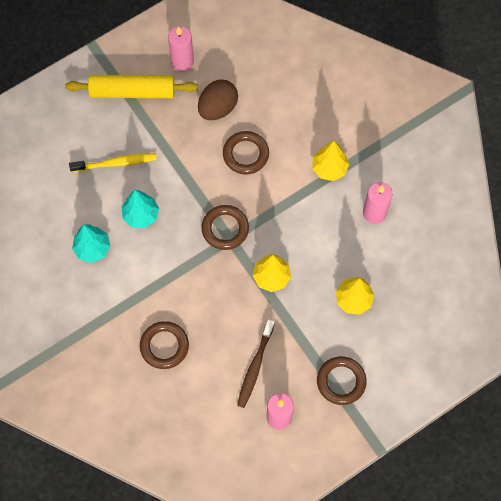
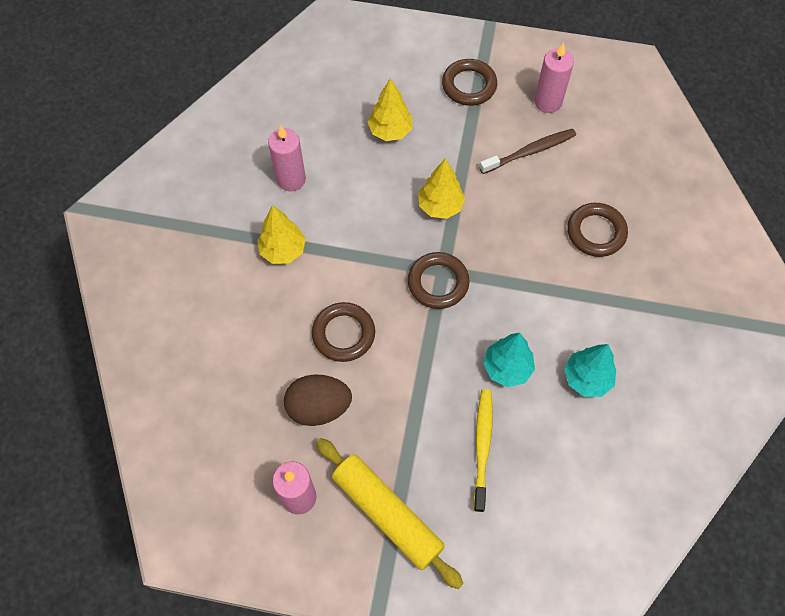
camera: 135 degrees left, 5 degrees down
(116, 163) = (482, 447): yellow toothbrush -> yellow toothbrush turned 60 degrees clockwise

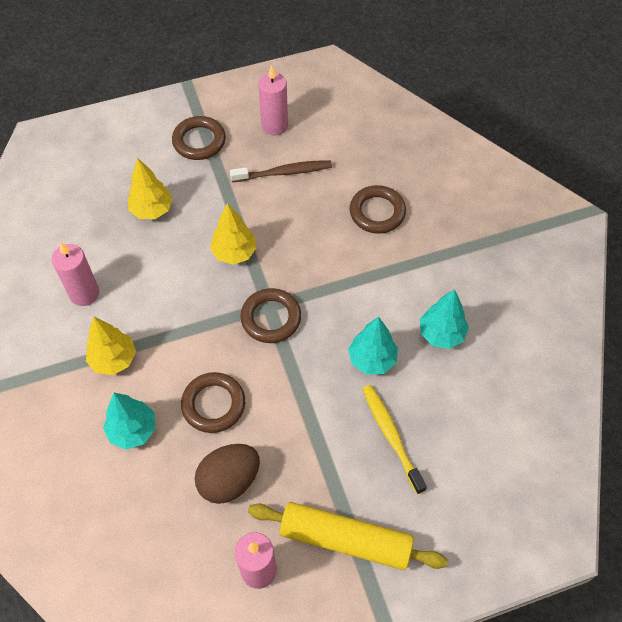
camera: 30 degrees left, 5 degrees down
(264, 320) = (133, 430): none -> turquoise tree
(530, 152) = (284, 172): brown toothbrush -> brown toothbrush turned 45 degrees clockwise

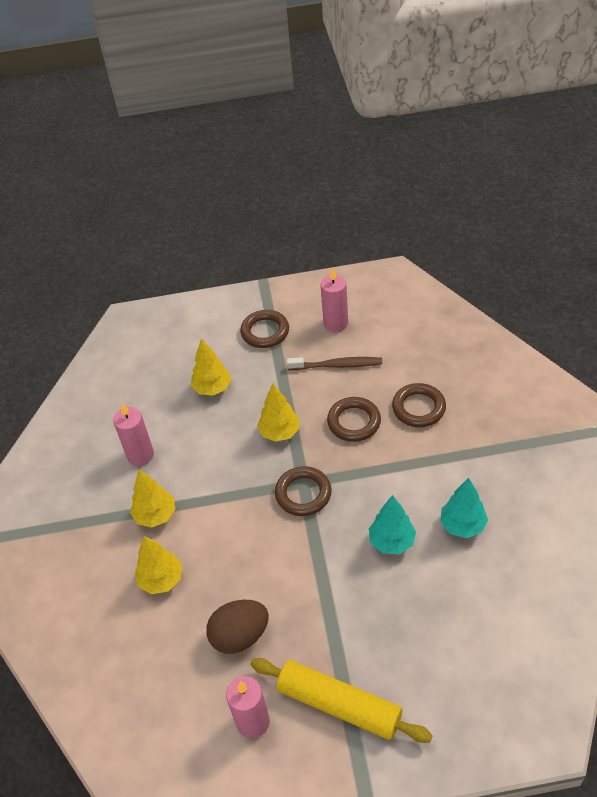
camera: 15 degrees right, 10 degrees down
(133, 430) = (161, 579): turquoise tree -> yellow tree
(213, 404) = (237, 565): brown ring -> brown ring (354, 422)
(391, 436) = (398, 614): yellow toothbrush -> none

